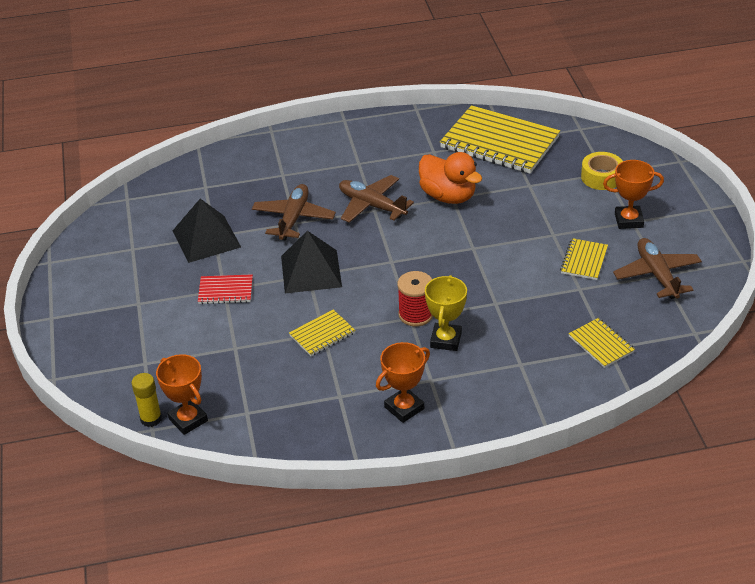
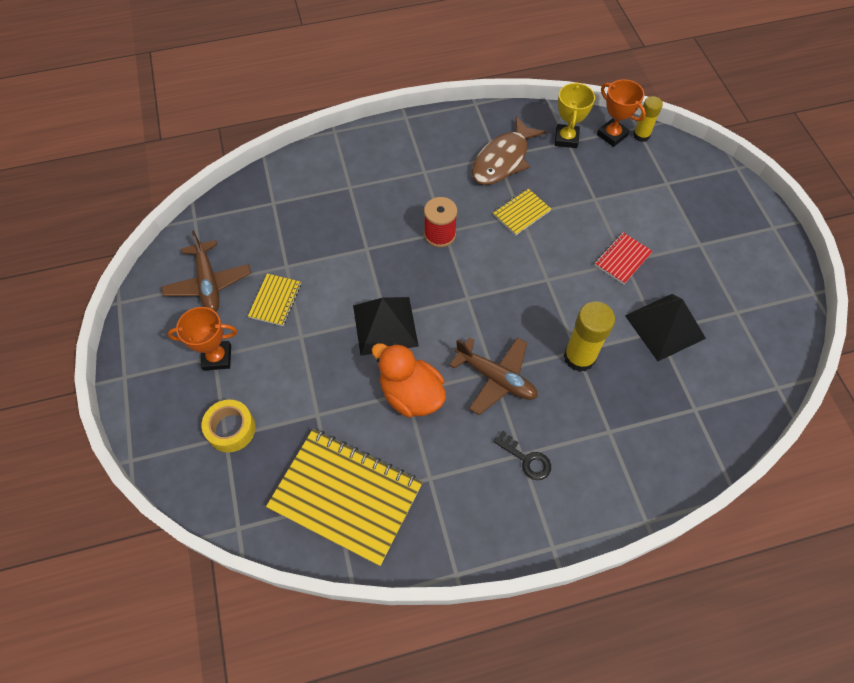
camera: 175 degrees right, 20 degrees up
(225, 291) = (622, 259): red notebook -> red notebook turned 45 degrees counterclockwise
(293, 218) = (579, 357): brown plane -> yellow glue stick
(311, 271) = (545, 284): black pyramid -> black pyramid (385, 325)
(333, 391) = (503, 160): none -> brown fish
(355, 160) = (526, 459): none -> black key
(404, 408) = (444, 147): orange trophy -> none
(445, 340) = (412, 208): yellow trophy -> yellow trophy (566, 139)
(601, 344) = (278, 206): yellow notebook -> none

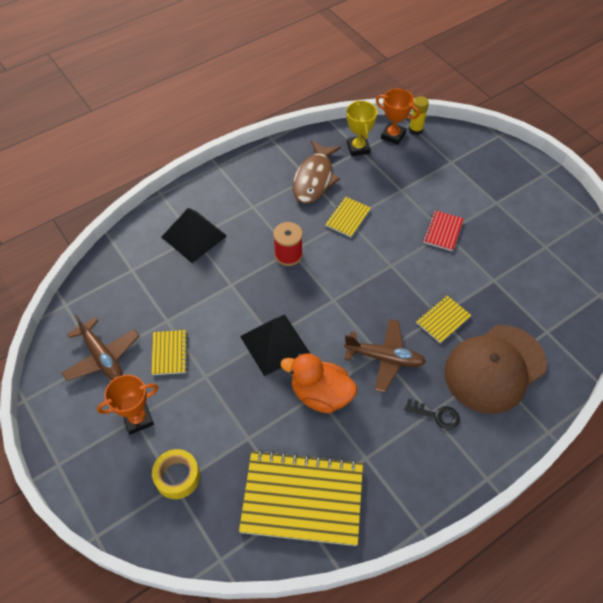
camera: 20 degrees left, 5 degrees down
(579, 357) = (443, 320): yellow glue stick -> yellow notebook
(614, 430) = (494, 368): none -> brown cap
(664, 326) = (497, 275): black pyramid -> black pyramid (194, 236)

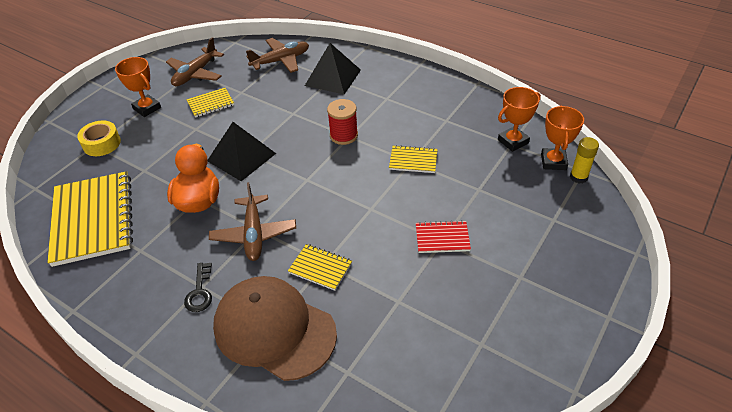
camera: 70 degrees right, 10 degrees down
(134, 271) = (281, 61): none -> brown plane
(314, 179) = (447, 124): brown fish -> none
(358, 148) = (513, 141): yellow trophy -> orange trophy

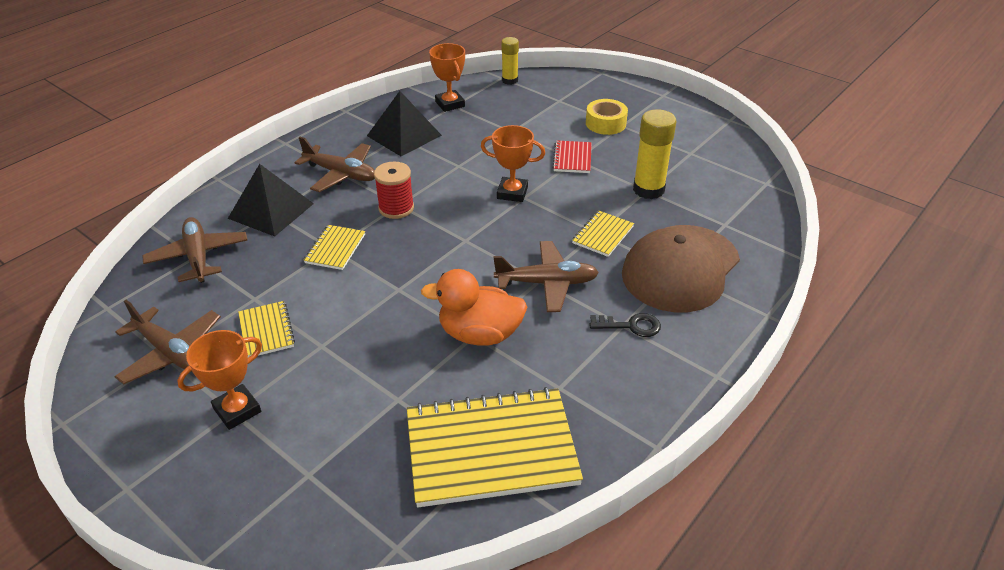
camera: 85 degrees left, 5 degrees down
(102, 143) = (309, 463): yellow tape -> yellow tape (605, 123)
(241, 157) = (404, 295): black pyramid -> black pyramid (404, 135)
(384, 99) = (341, 174): none -> brown plane
(399, 303) = (648, 189): none -> yellow glue stick
(413, 160) = (457, 164): yellow notebook -> yellow notebook (335, 249)
(553, 162) = (486, 88): orange trophy -> orange trophy (512, 193)

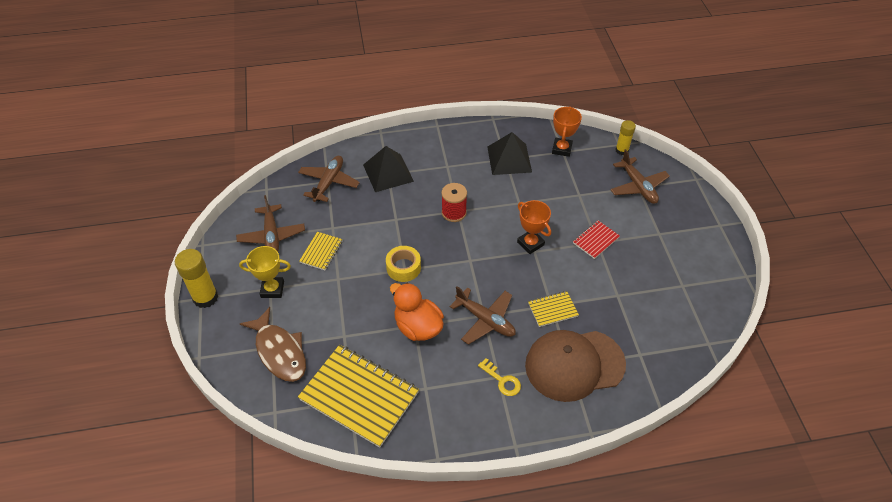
camera: 40 degrees right, 10 degrees up
(237, 410) = (272, 289): orange trophy -> yellow trophy
(326, 473) = (279, 351): none -> brown fish
(335, 249) = (397, 220): yellow notebook -> none
(341, 174) = (446, 168): brown plane -> brown plane (638, 186)
(605, 123) = (649, 225): yellow tape -> yellow tape (403, 267)
(630, 326) = (502, 380): black key -> yellow key
(648, 189) = (619, 296): yellow glue stick -> yellow glue stick (205, 297)

